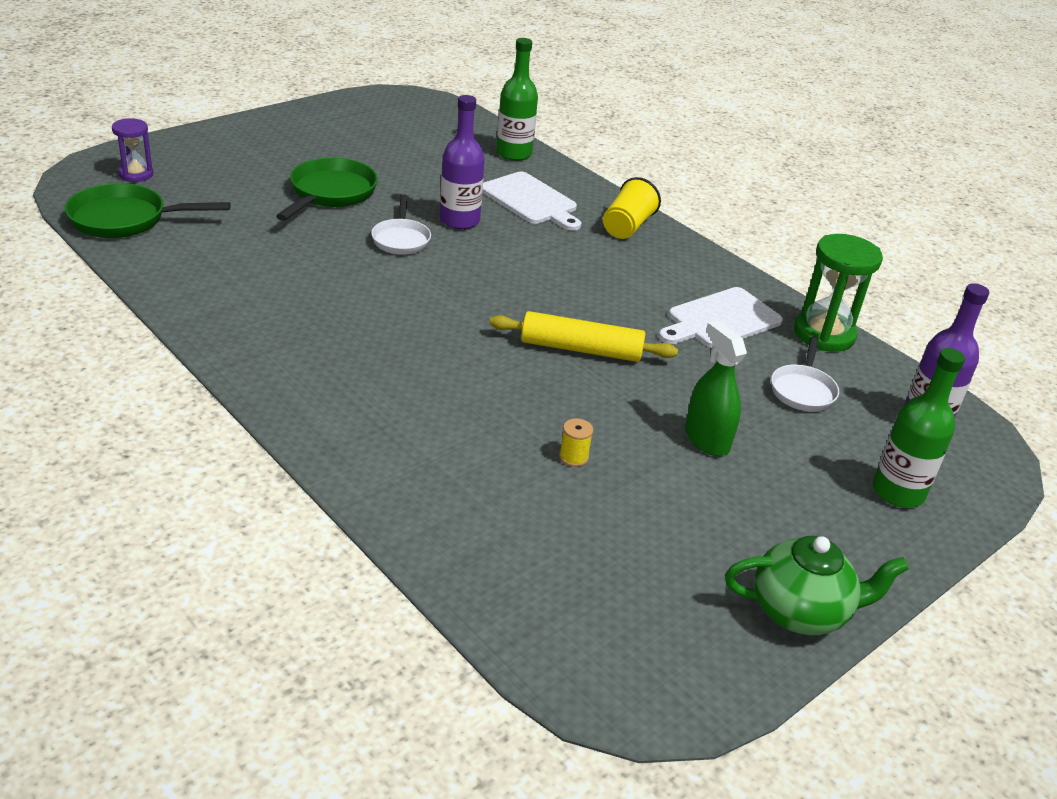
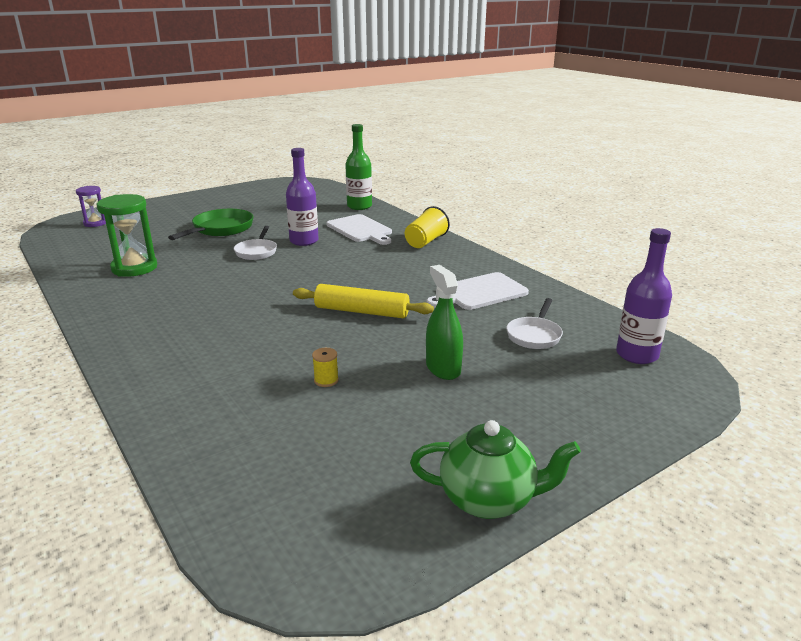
camera: 10 degrees right, 10 degrees down
(125, 219) = (72, 245): green pan -> none
(824, 334) = (561, 300): green hourglass -> green hourglass (134, 268)
(898, 492) = (603, 405): green bottle -> none

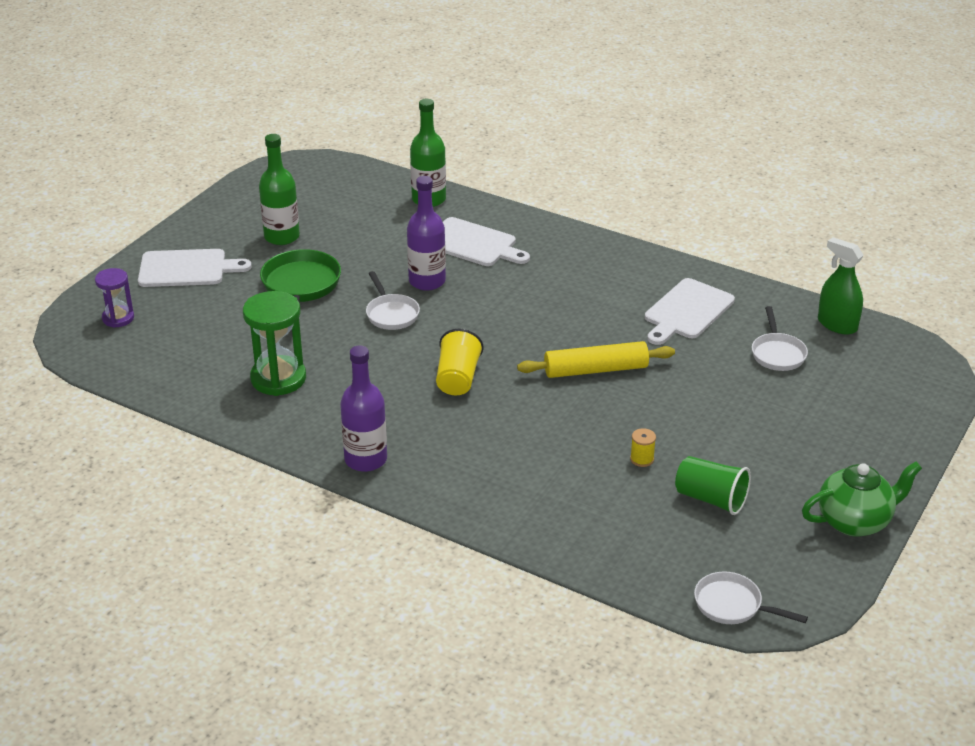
camera: 25 degrees left, 10 degrees up
(169, 210) = (187, 269): none -> white cutting board
(245, 207) = (282, 237): none -> green bottle
(260, 545) = (732, 605): none -> white pan
(353, 430) = (711, 499): none -> green cup
(425, 242) = (567, 246): yellow cup -> yellow cup (457, 378)
(443, 368) = (729, 415): green spray bottle -> green spray bottle (837, 324)
(637, 355) = (876, 351): purple bottle -> purple bottle (365, 459)

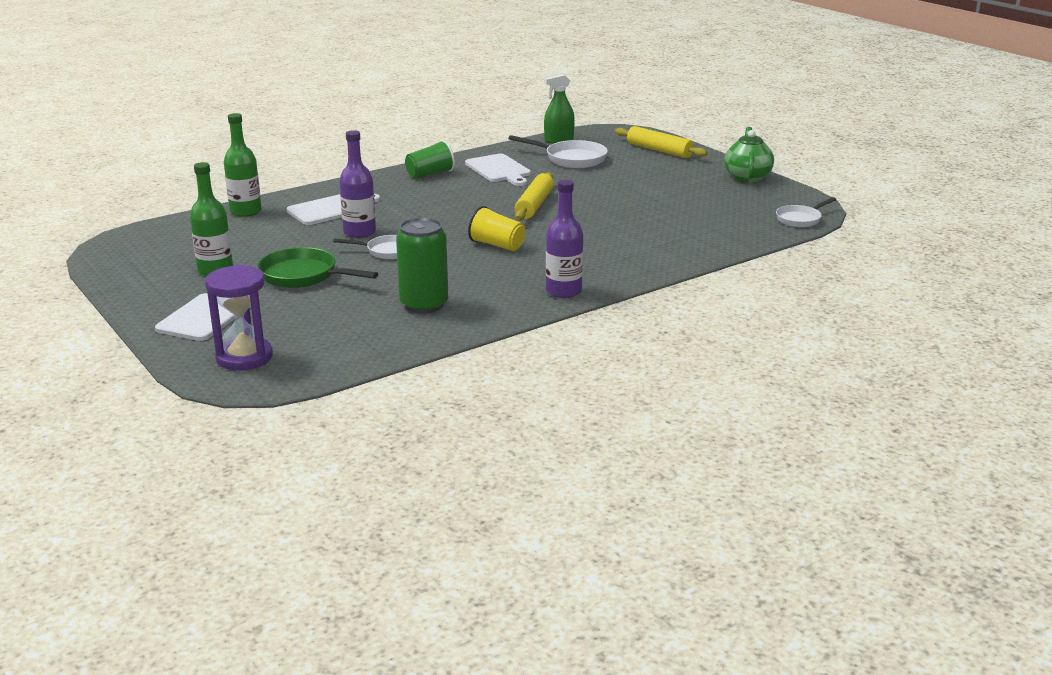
camera: 65 degrees left, 10 degrees down
(118, 318) = (244, 357): purple hourglass -> purple hourglass, size x1.67
(278, 378) = (424, 305): green hourglass -> green can
(642, 459) = (643, 212): yellow spool -> none
(711, 499) = (698, 204): green cup -> green cup (430, 174)
(777, 353) = (571, 159): white pan -> white pan, size x1.54
(885, 417) = (659, 150): none -> yellow rolling pin

